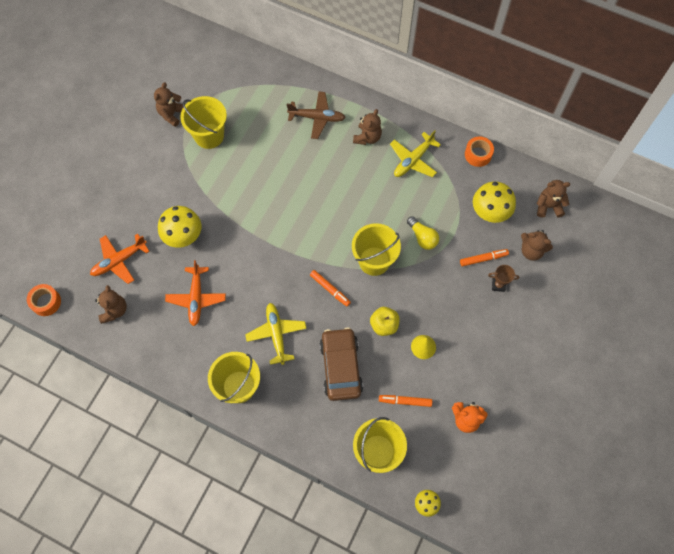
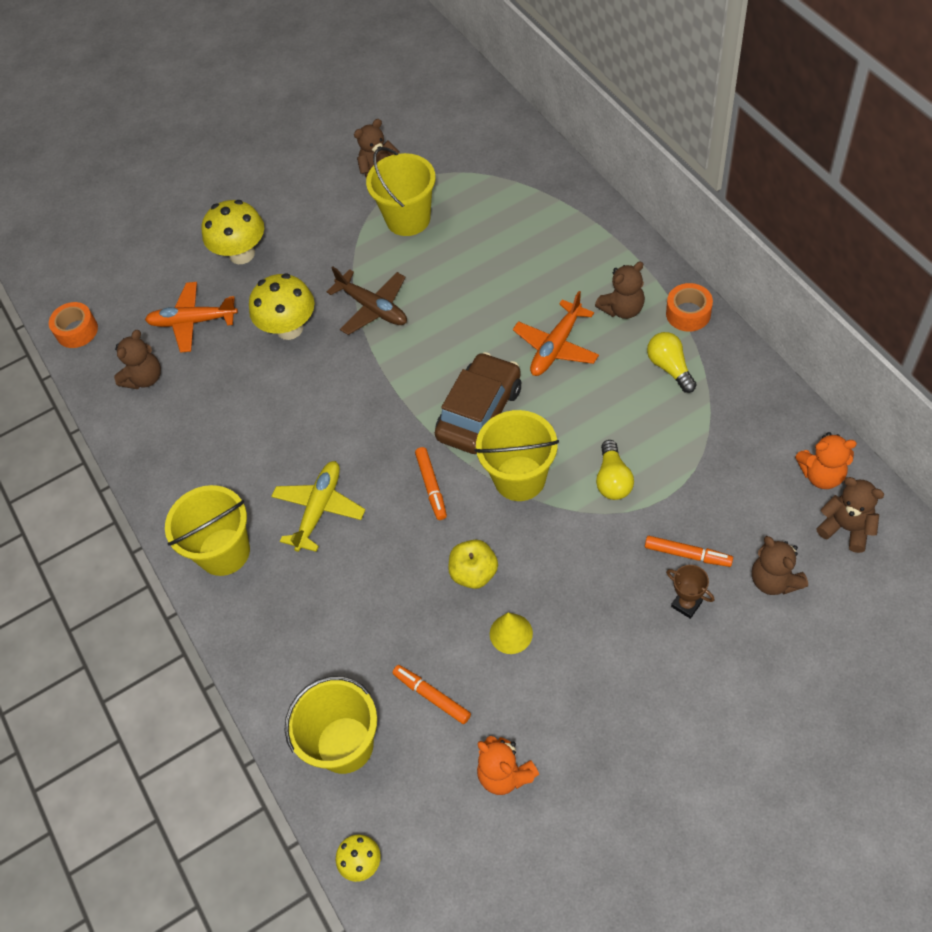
camera: 40 degrees right, 10 degrees down
(196, 298) = (251, 412): orange plane -> orange plane (556, 346)
(317, 118) = (568, 254): brown plane -> brown plane (373, 308)
(341, 367) = (374, 598): brown car -> brown car (479, 413)
(413, 160) = (670, 367): yellow plane -> yellow light bulb
(478, 154) = (777, 402): orange tape -> orange tape (688, 313)
(489, 213) = (741, 493): yellow mushroom -> yellow mushroom (242, 254)
(521, 184) = (821, 475): none -> orange teddy bear

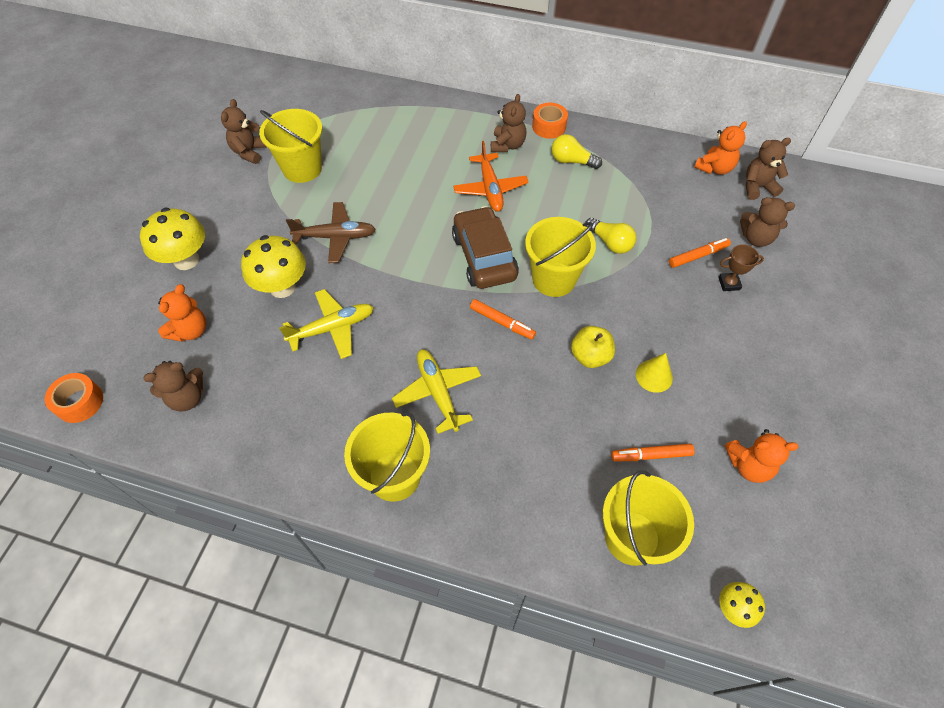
camera: 50 degrees left, 0 degrees up
(144, 378) = (187, 397): brown teddy bear -> brown teddy bear turned 75 degrees clockwise
(192, 322) = (190, 331): orange plane -> orange teddy bear
(293, 393) = (332, 328): none -> yellow plane

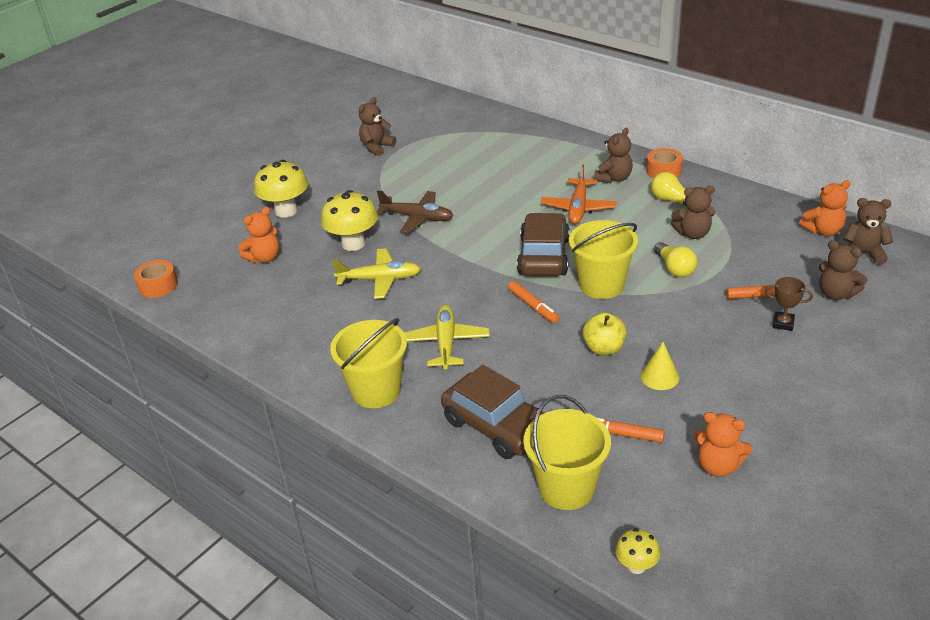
camera: 25 degrees right, 20 degrees down
(187, 397) = (239, 300): brown teddy bear -> brown teddy bear (693, 233)
(302, 168) = (415, 166): yellow bucket -> none
(534, 483) = (496, 426): none -> brown car

